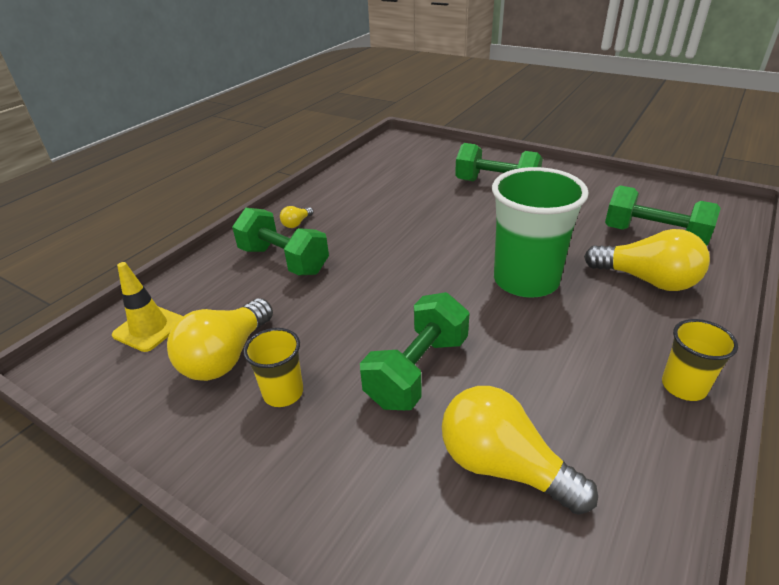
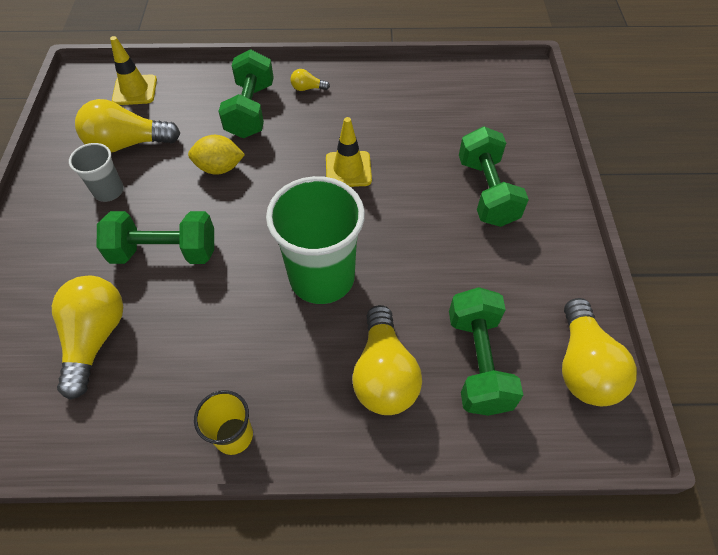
camera: 55 degrees right, 20 degrees up
(283, 393) = (109, 191): yellow cup -> grey cup
(338, 300) = (219, 168): none -> yellow lemon
(415, 232) = (348, 169): none -> yellow traffic cone
(675, 200) = (583, 366): none -> yellow light bulb

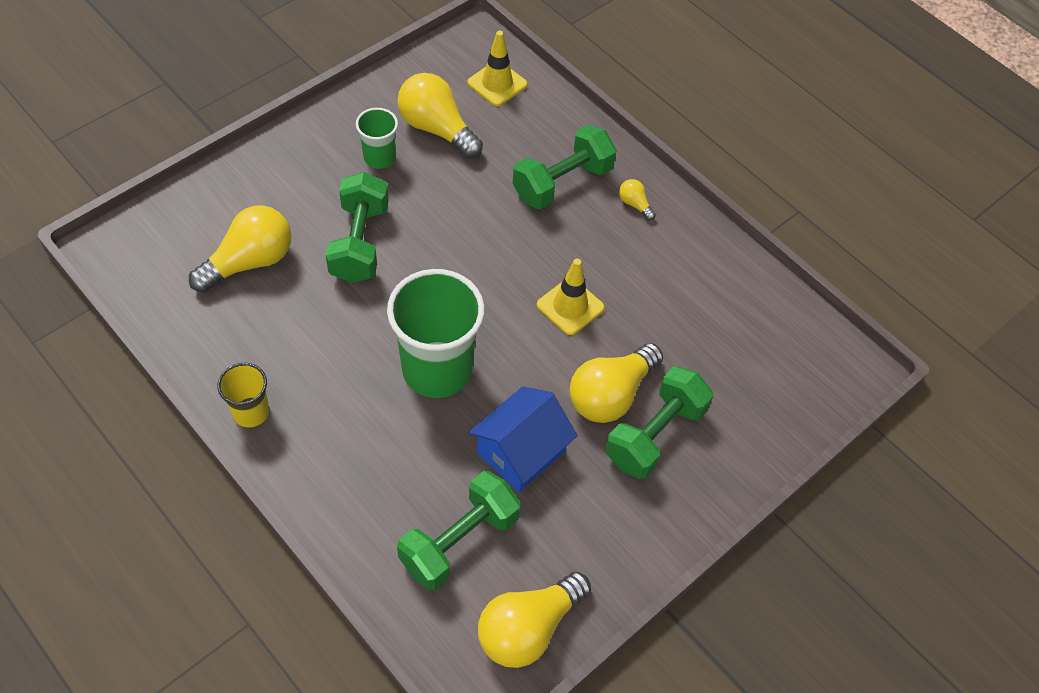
camera: 45 degrees right, 0 degrees up
(109, 191) = (379, 157): grey cup -> green cup
(165, 252) = (359, 243): green dumbbell -> green dumbbell turned 45 degrees clockwise
(219, 168) = (476, 212): yellow lemon -> none
(384, 374) = (387, 478): yellow light bulb -> yellow light bulb (610, 395)
(436, 273) = (521, 452): none -> blue house

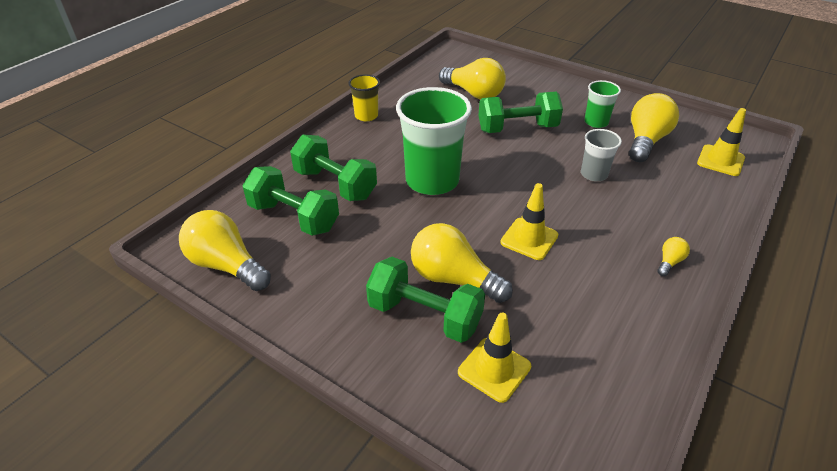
camera: 80 degrees right, 15 degrees down
(481, 204) = (594, 174): none -> grey cup
(521, 452) = (378, 235): blue house -> none
(562, 183) = (653, 213): green dumbbell -> green dumbbell (335, 184)
(731, 395) = (494, 369): none -> yellow traffic cone

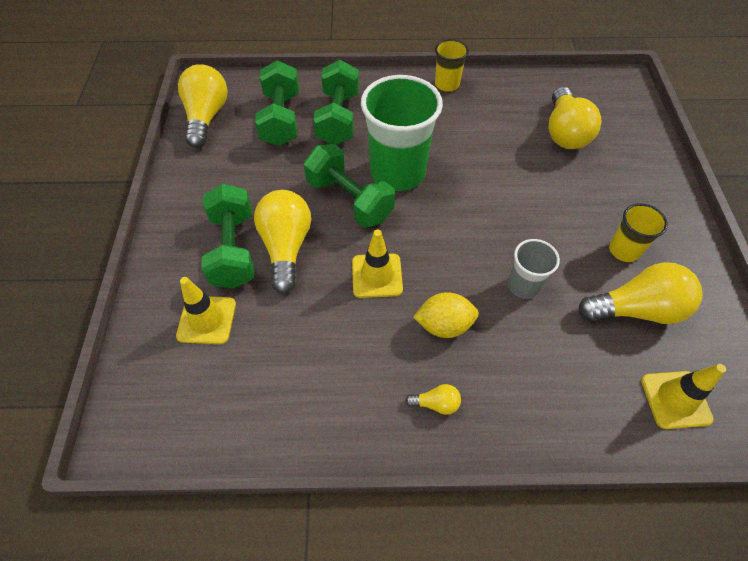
camera: 55 degrees right, 15 degrees up
(517, 128) = (539, 192): green dumbbell -> green dumbbell (349, 200)
(596, 122) = (624, 250): green cup -> yellow cup
(602, 226) = (444, 325): none -> yellow lemon

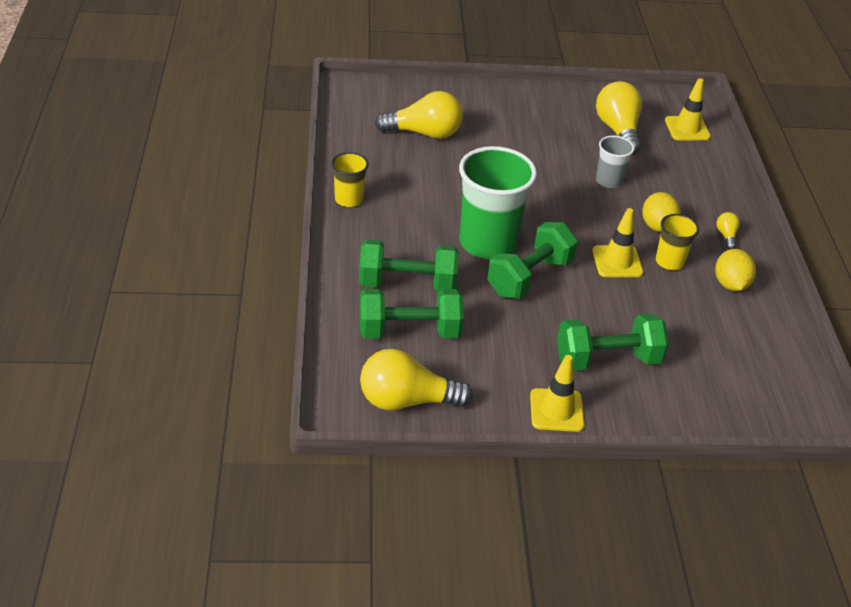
camera: 95 degrees left, 15 degrees down
(207, 320) = (691, 372): yellow traffic cone -> yellow traffic cone (556, 410)
(286, 247) = (597, 321): yellow light bulb -> none
(343, 389) = (730, 284): none -> yellow lemon
(624, 250) = (562, 126): yellow cup -> yellow cup (669, 262)

